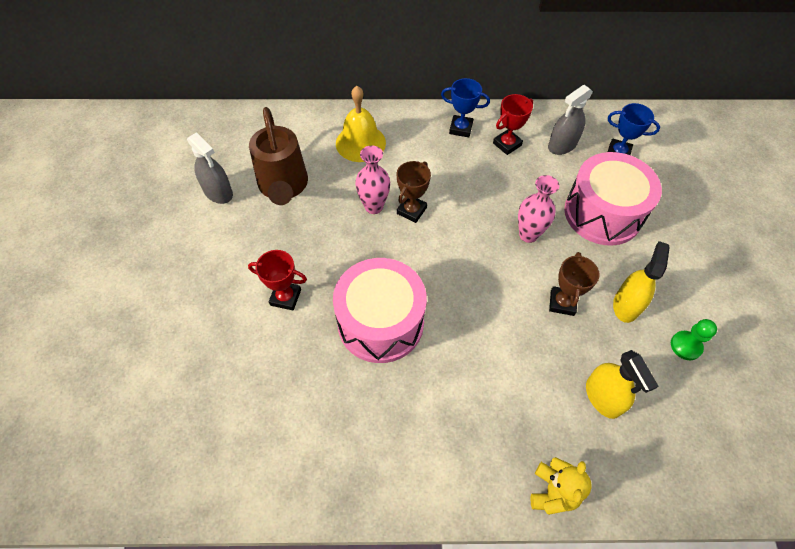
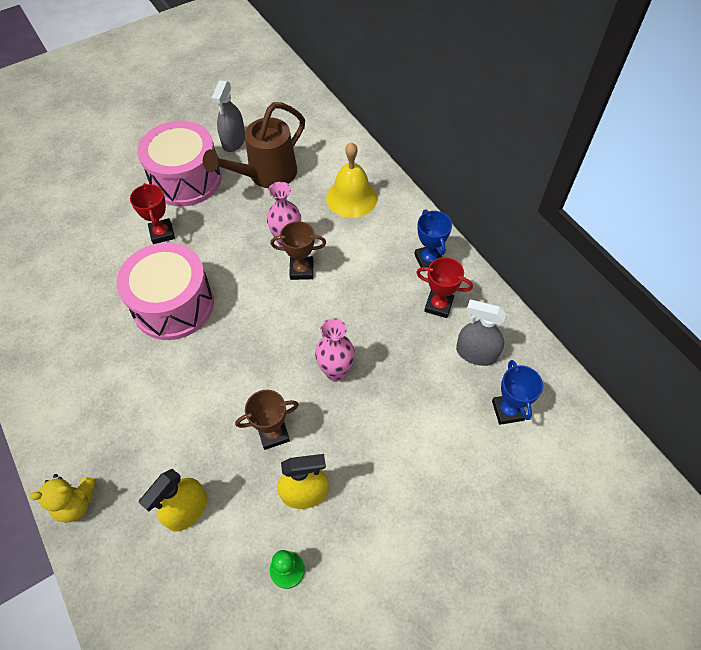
camera: 60 degrees right, 0 degrees up
(602, 213) = (409, 427): pink drum -> pink drum (186, 179)

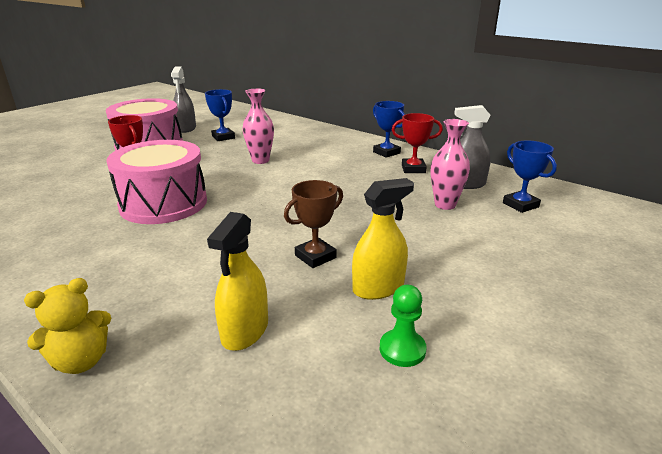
camera: 20 degrees left, 30 degrees down
(266, 175) = (223, 137): brown watering can -> blue trophy
(301, 270) = (282, 170): brown trophy -> none
(336, 372) = (352, 212): pink vase -> pink vase (445, 205)
(351, 198) = (302, 137): yellow bell -> none

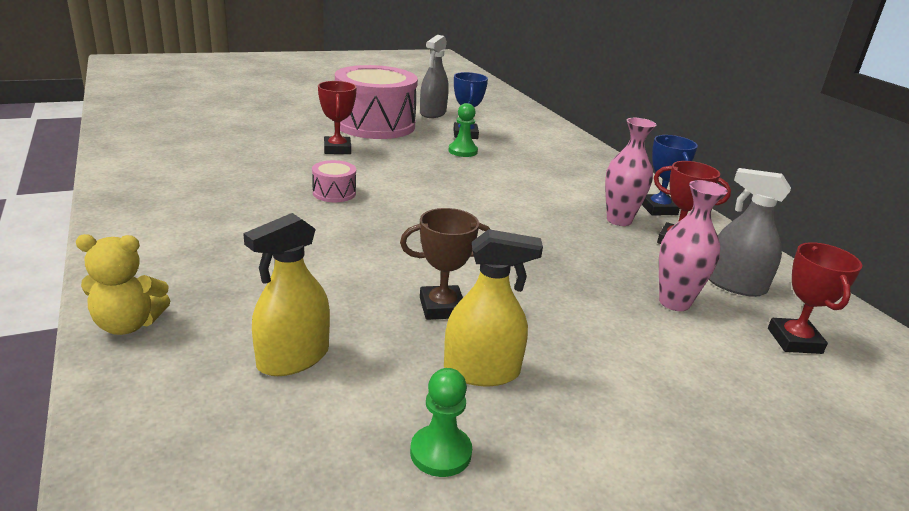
camera: 25 degrees right, 0 degrees up
(163, 203) = (334, 193): pink drum -> pink drum, size x0.42
(232, 149) = (463, 151): none -> green pawn
(260, 160) = (483, 174): pink vase -> pink vase (619, 220)
(520, 205) = (794, 341): blue trophy -> red trophy

